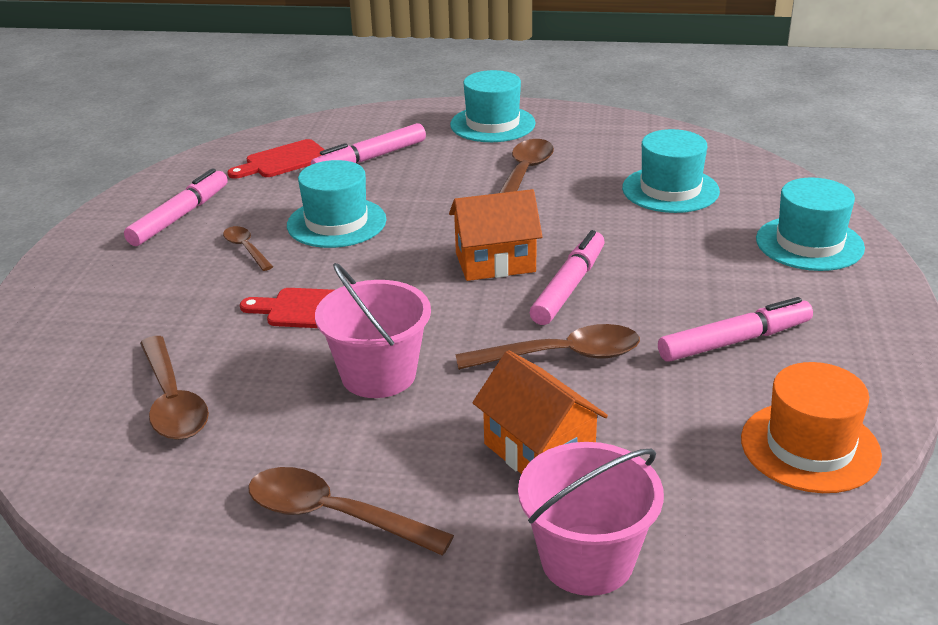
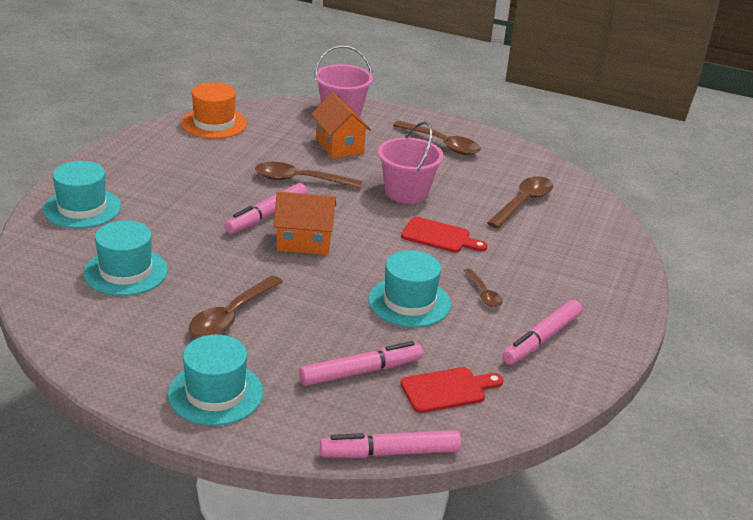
camera: 170 degrees left, 0 degrees up
(173, 401) = (523, 203): brown spoon -> brown spoon turned 45 degrees clockwise
(735, 341) = (199, 167): pink marker -> pink marker (390, 453)

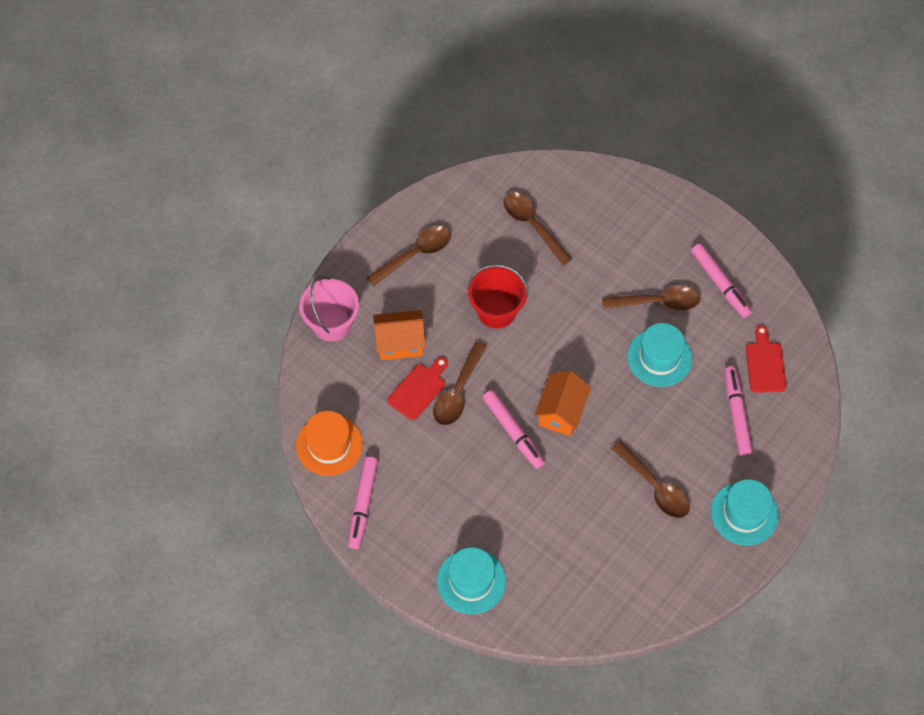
camera: 70 degrees left, 30 degrees up
(126, 272) = (580, 555): turquoise hat -> none
(390, 453) = (821, 418): pink marker -> pink marker (363, 505)
(406, 192) = (496, 311): pink bucket -> red bucket
(439, 236) = (572, 307): red cutting board -> red cutting board (418, 389)
(483, 293) = (658, 302): brown spoon -> brown spoon, size x1.76

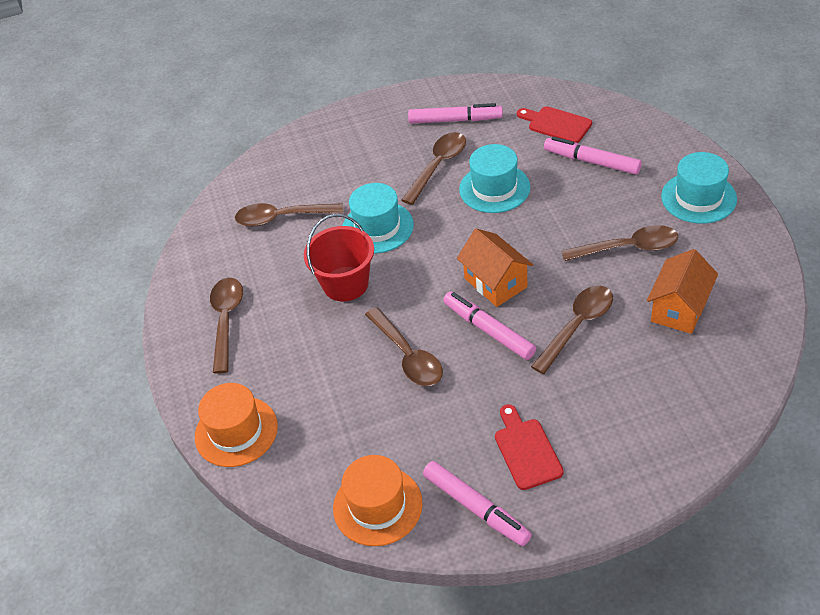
camera: 50 degrees left, 15 degrees down
(332, 324) = (236, 431): pink bucket -> orange hat
(400, 343) = (312, 380): orange house -> orange house (679, 309)
(418, 389) = (377, 388): red cutting board -> red cutting board (526, 450)
(471, 581) = (639, 446): turquoise hat -> turquoise hat (377, 227)
(513, 432) = (489, 330): pink marker -> pink marker turned 135 degrees counterclockwise
(553, 489) = (577, 326): none -> brown spoon

